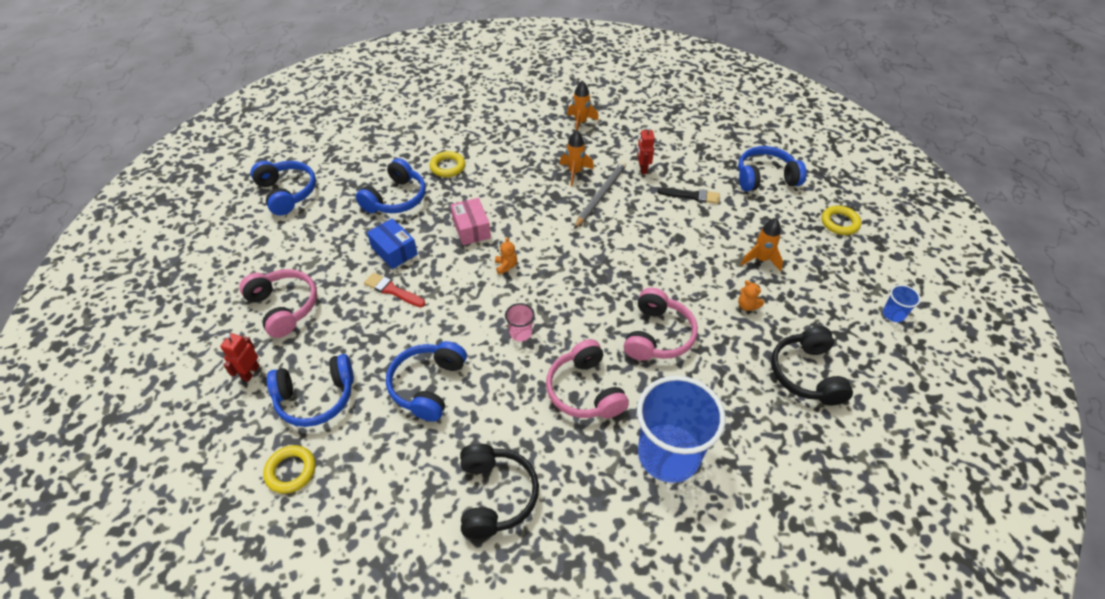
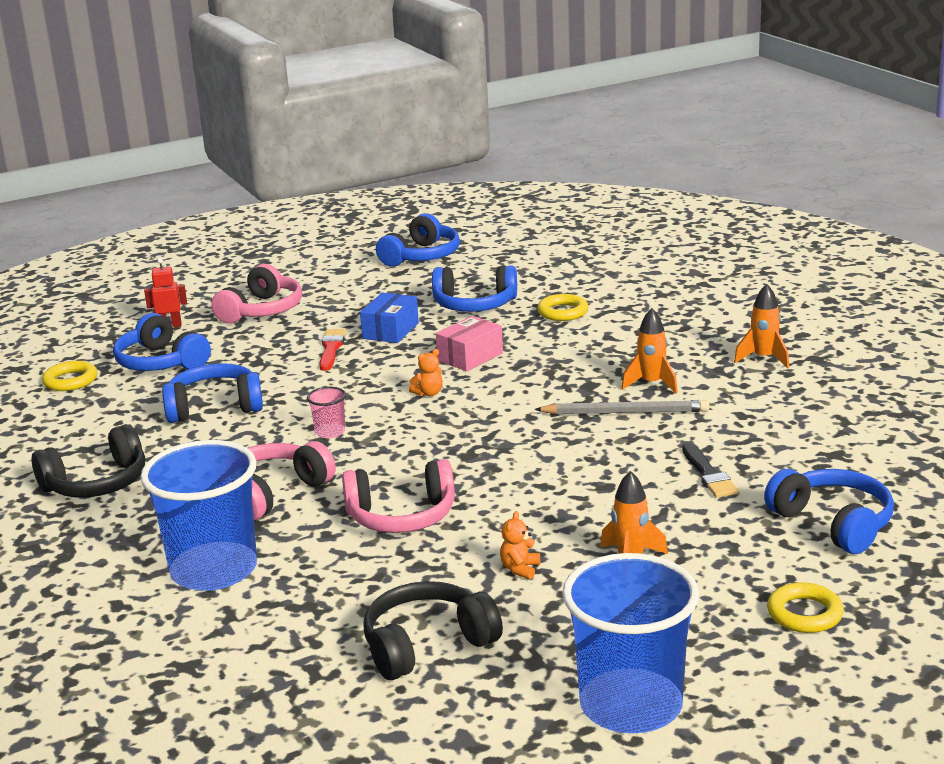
camera: 65 degrees right, 25 degrees down
(642, 168) = (722, 425): red robot -> none
(893, 314) = (631, 705): blue cup -> blue cup, size x2.44

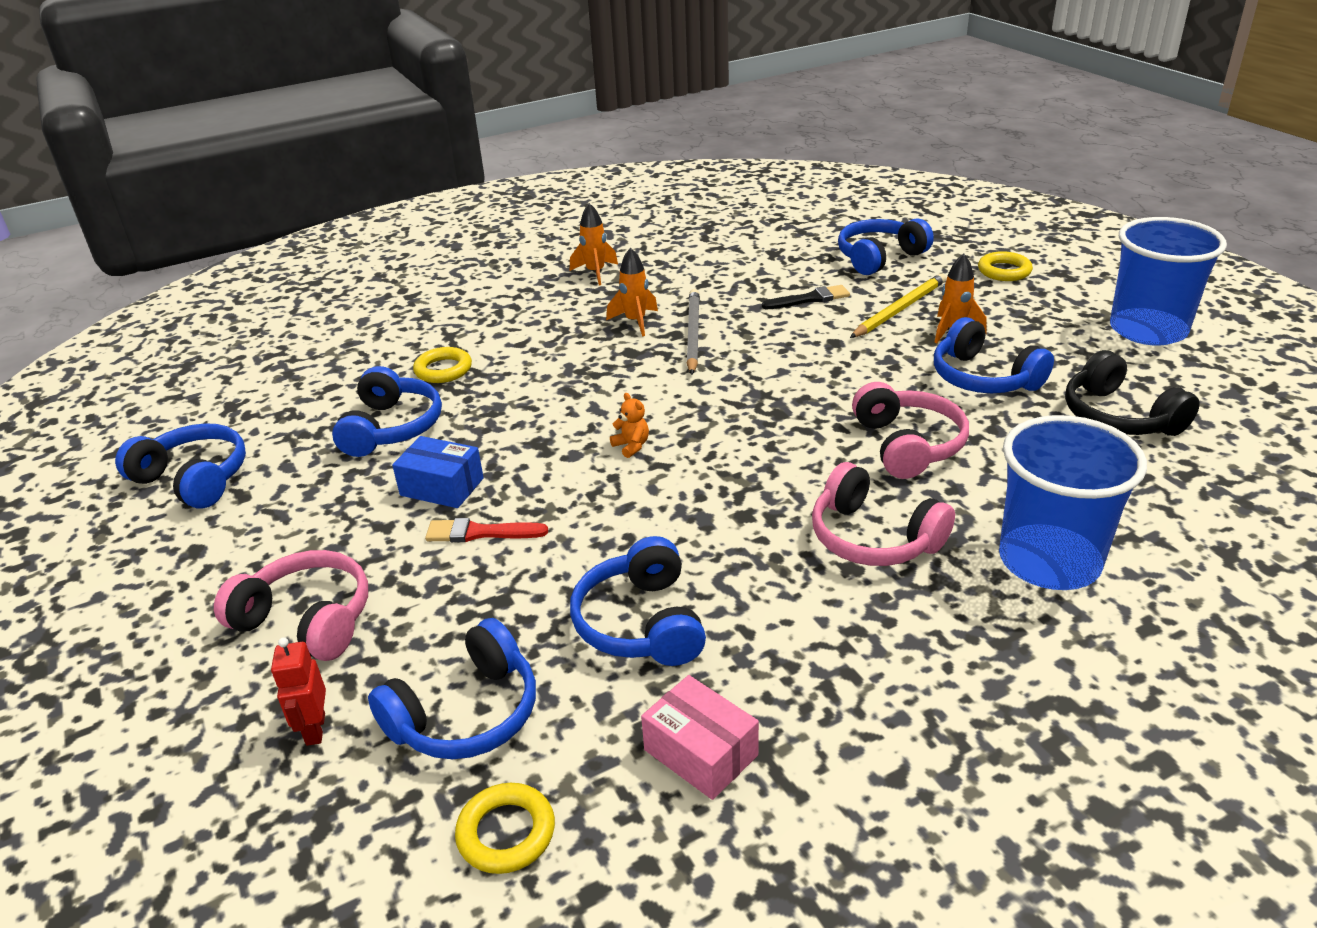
camera: 90 degrees left, 10 degrees up
(97, 483) = (869, 711): black headphones -> none
(330, 432) = (722, 510): pink cup -> none
(470, 357) = (542, 423): pink box -> pink box (700, 752)
(520, 569) = (983, 378): orange teddy bear -> blue headphones
(685, 529) = (899, 309): none -> yellow pencil

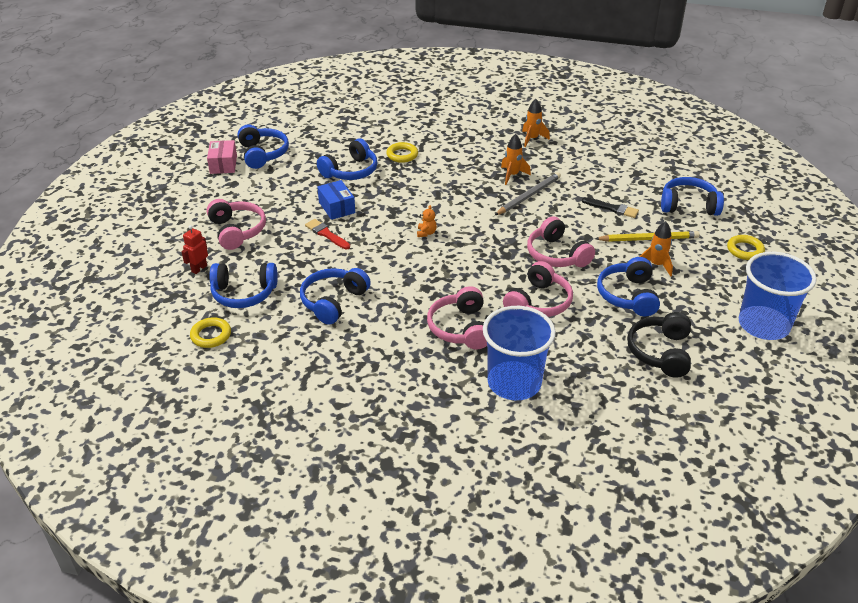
camera: 40 degrees right, 5 degrees up
(700, 752) = (292, 354): pink box -> pink box (223, 164)
(835, 379) = (557, 255): none -> pink headphones

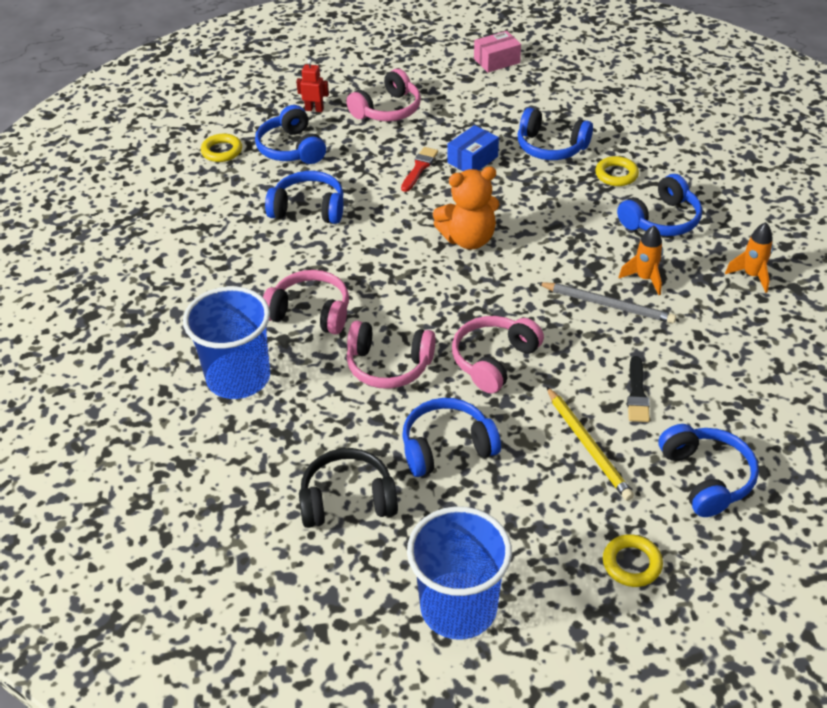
camera: 70 degrees right, 5 degrees up
(263, 154) = (536, 78): blue headphones -> blue headphones (661, 220)
(426, 233) = (468, 239): orange teddy bear -> orange teddy bear, size x2.37
(460, 328) = (310, 312): pink headphones -> pink headphones turned 45 degrees clockwise
(656, 265) = (531, 464): orange rocket -> none

